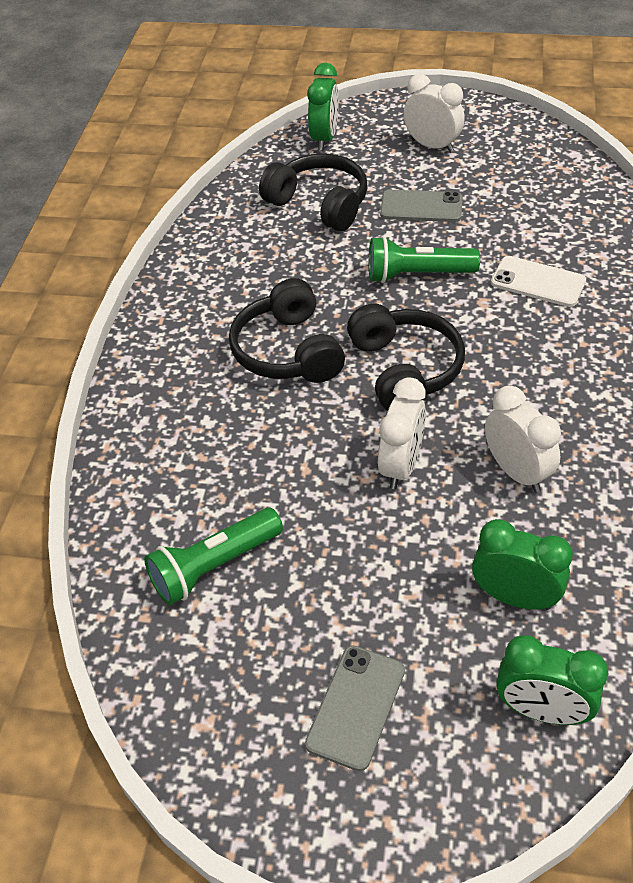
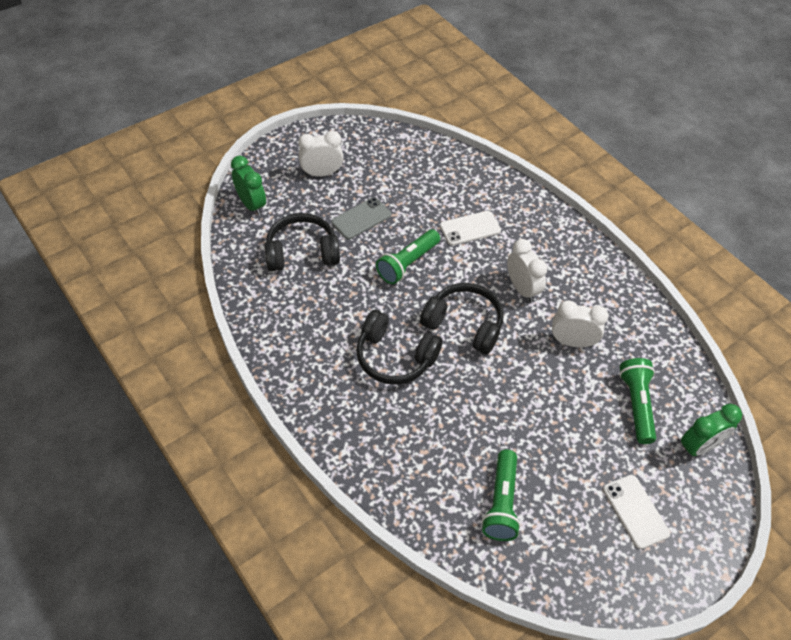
camera: 50 degrees left, 5 degrees up
(356, 707) = (635, 511): grey phone -> white phone
(401, 466) = (522, 379): white clock -> white clock (522, 289)
(515, 597) = (636, 404): green clock -> green flashlight

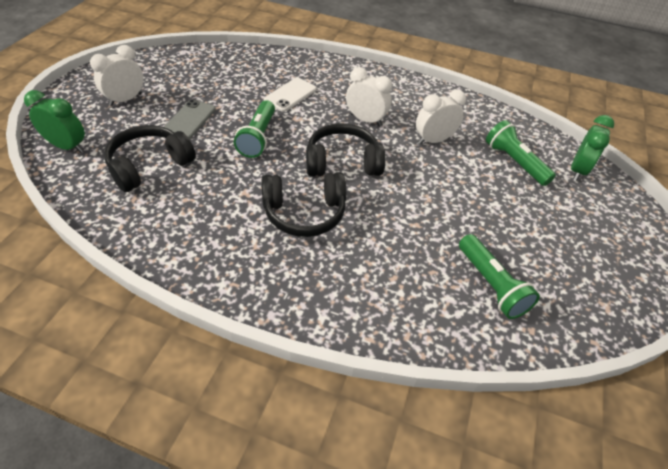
camera: 35 degrees left, 5 degrees down
(635, 511) = (585, 235): white phone -> none

